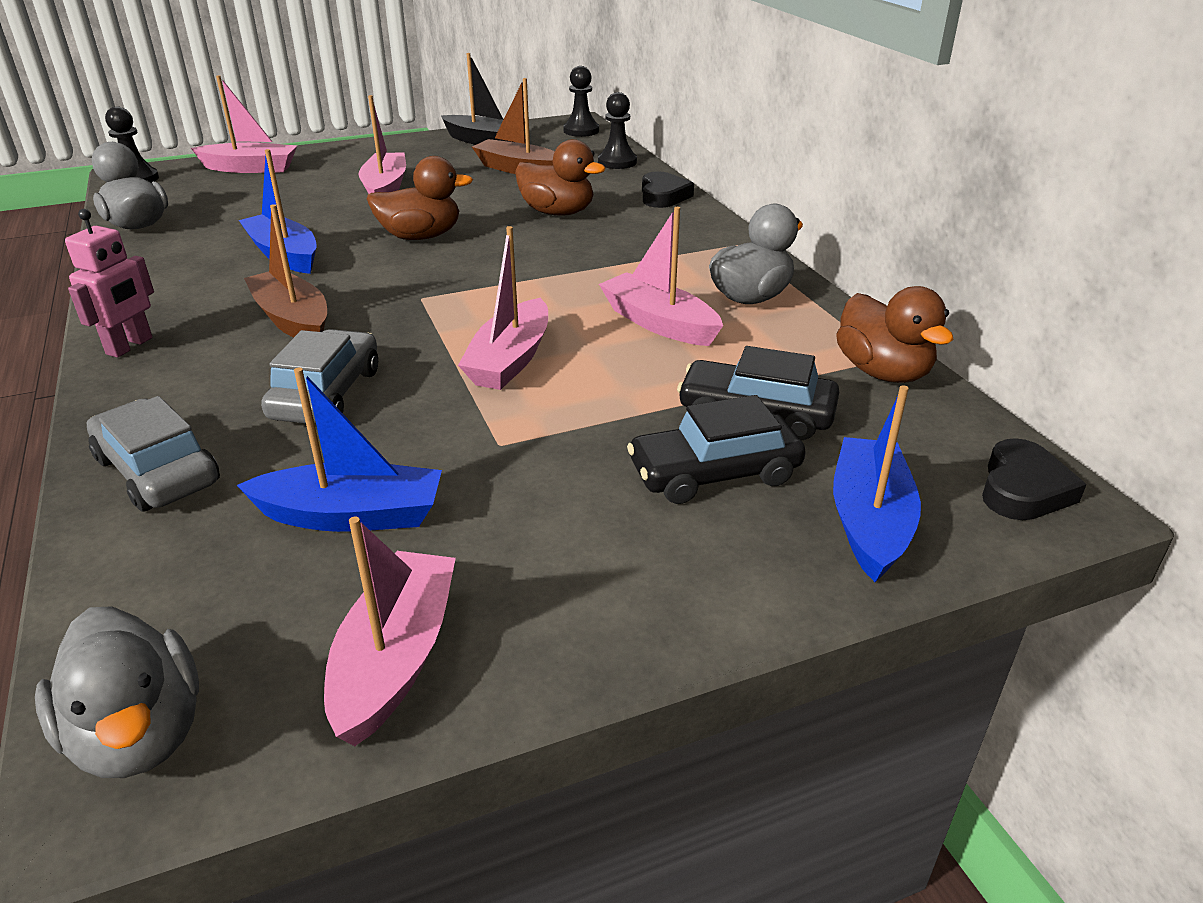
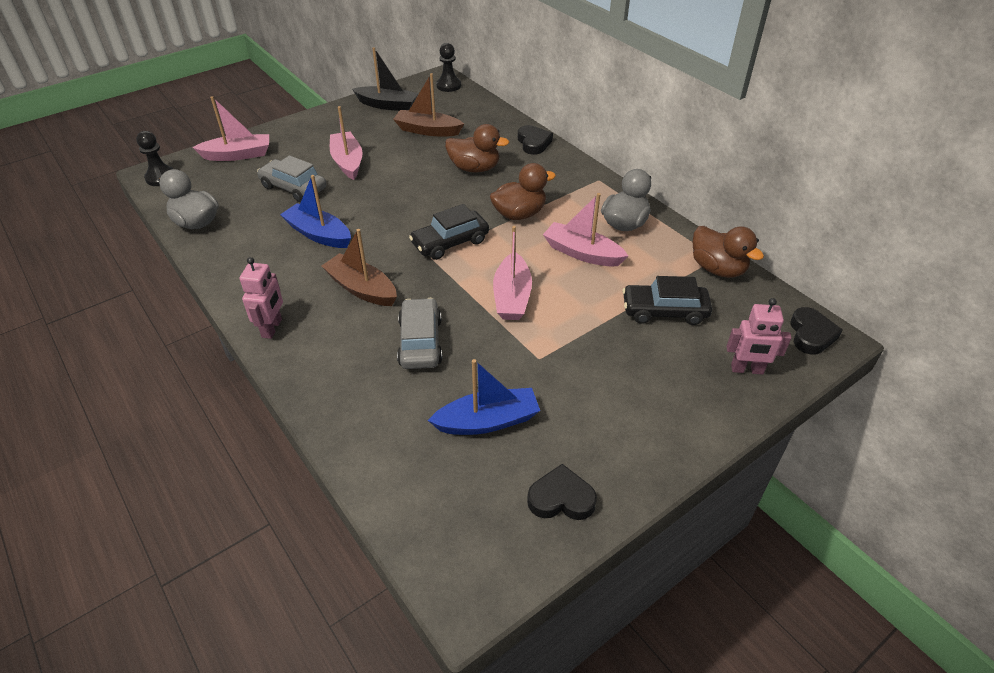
camera: 15 degrees left, 10 degrees up
(139, 734) = (464, 567): grey duck -> none
(157, 471) = (359, 415): grey car -> grey car (293, 188)
(395, 658) = (561, 498): pink boat -> black heart
(420, 236) = (398, 204): brown duck -> brown duck (519, 214)
(617, 162) = (488, 114): black pawn -> none
(714, 473) = (660, 355): black car -> black car (450, 242)
(869, 521) = (747, 369): blue boat -> pink robot

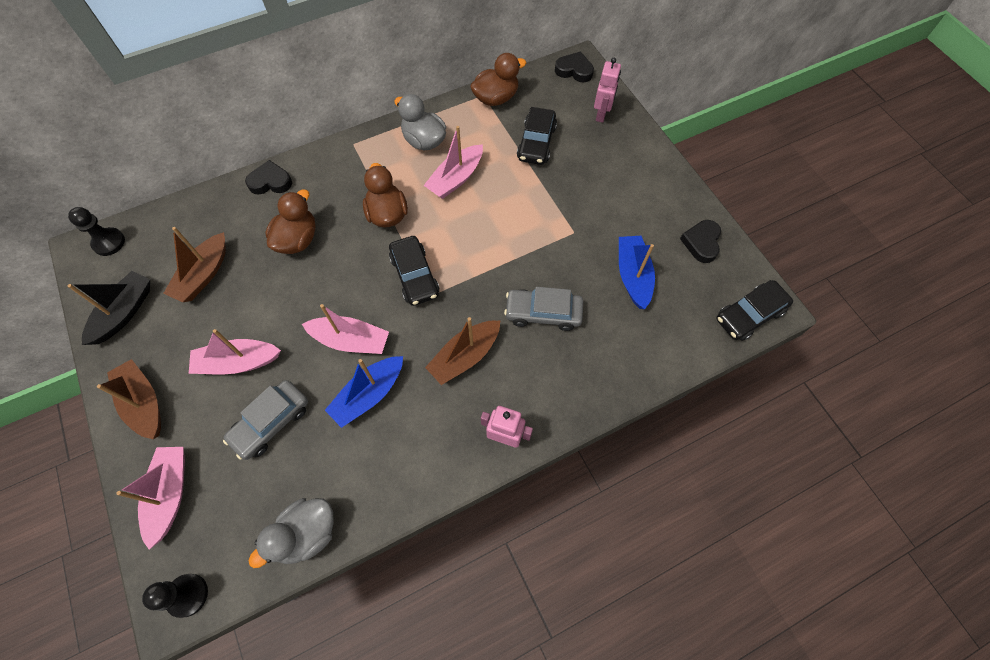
camera: 80 degrees left, 20 degrees up
(311, 129) = (144, 403): none -> brown boat
(448, 564) = (749, 315): none -> black car
(512, 296) = (500, 238): pink boat -> pink boat (351, 340)

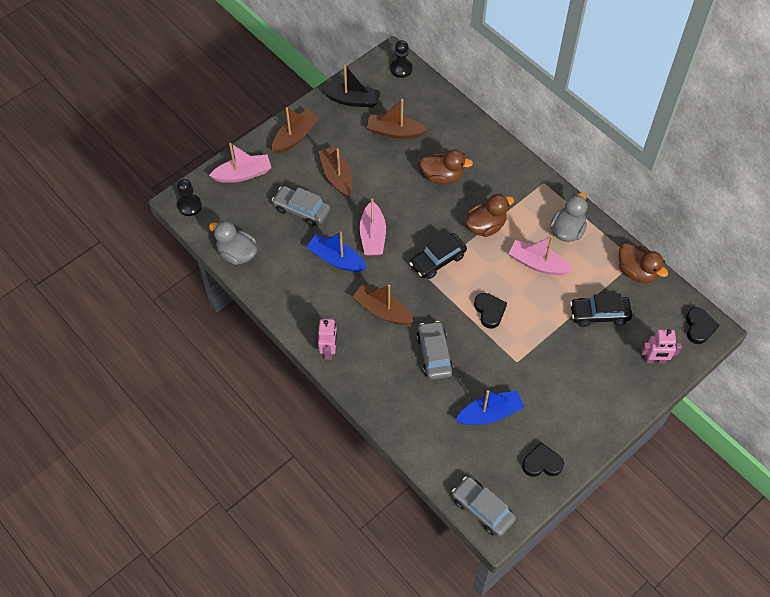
camera: 75 degrees right, 5 degrees down
(238, 362) = (337, 176): pink boat -> brown boat
(270, 182) = (486, 142): black heart -> black heart (489, 311)
(749, 315) = (482, 509): black car -> grey car

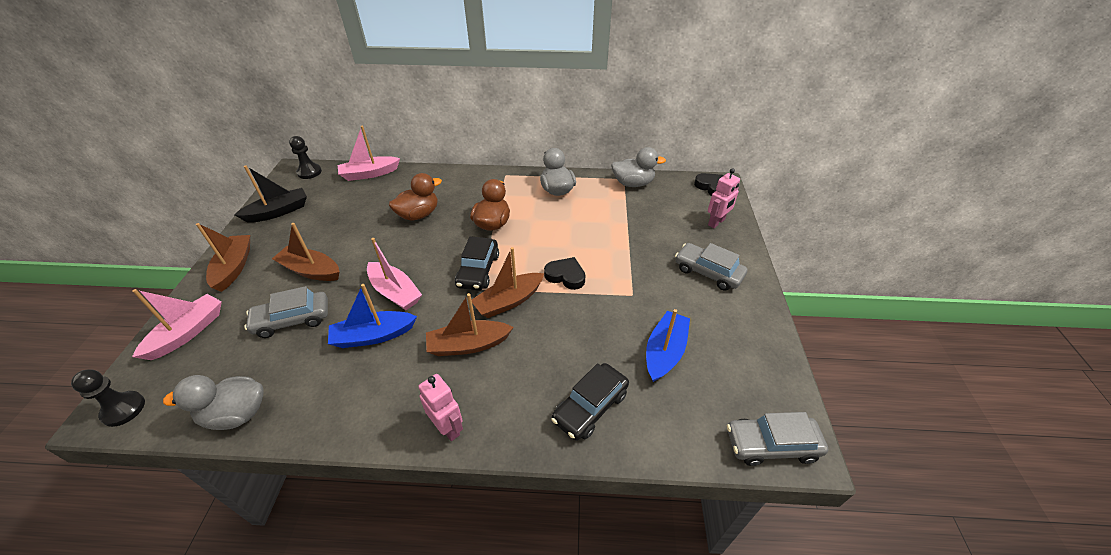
camera: 45 degrees left, 15 degrees down
(395, 132) = (343, 210): brown boat -> brown boat (509, 301)
(434, 354) = (559, 343): grey car -> grey car (708, 272)
(537, 263) = (562, 221): pink boat -> pink boat (369, 174)
(542, 463) = (754, 355): black heart -> none
(599, 314) = (645, 222): black car -> black car (590, 407)
(636, 272) = (633, 183): brown duck -> grey duck

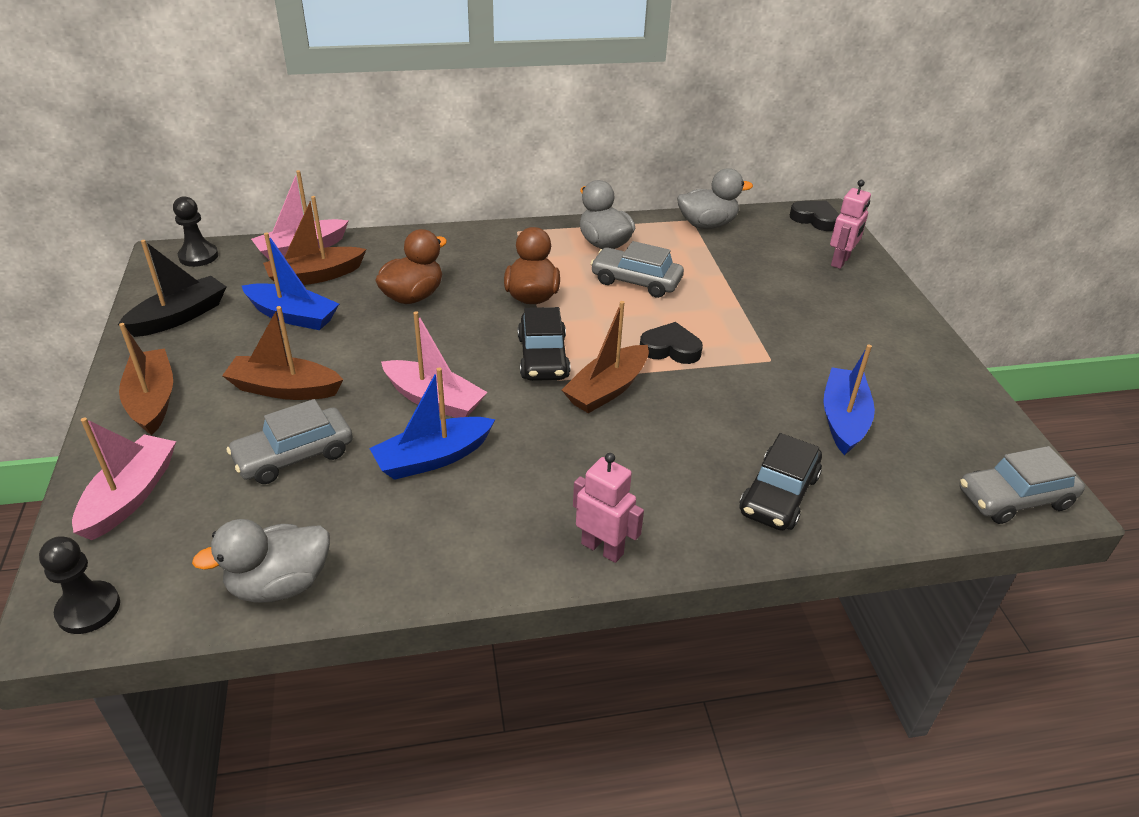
camera: 15 degrees left, 5 degrees down
(341, 219) = (293, 316): none -> blue boat
(468, 345) = (578, 449): brown boat -> brown boat (315, 276)
(708, 272) = (856, 321): grey car -> grey car (636, 281)

